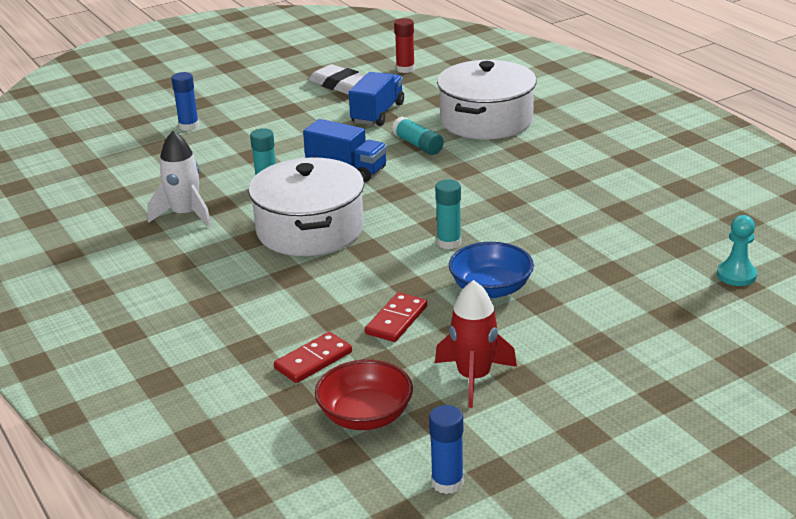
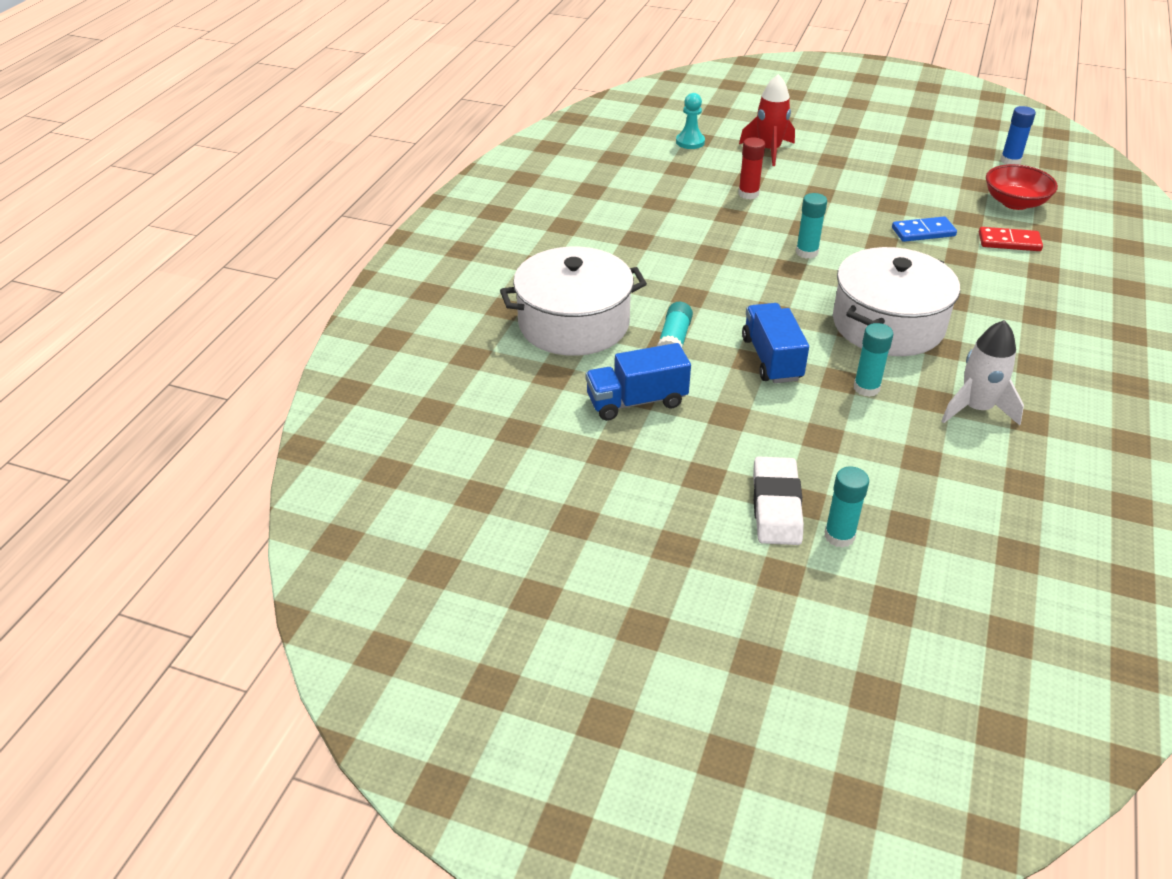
camera: 130 degrees left, 10 degrees up
(189, 126) = (839, 536): blue glue stick -> turquoise glue stick
(340, 85) = (594, 473): white eraser -> white eraser (776, 506)
(396, 320) = (923, 232): red domino -> blue domino
(405, 69) = (495, 443): red glue stick -> red glue stick (748, 194)
(474, 378) = (926, 185): red rocket -> red rocket (768, 150)
(490, 289) = (834, 213): blue bowl -> none

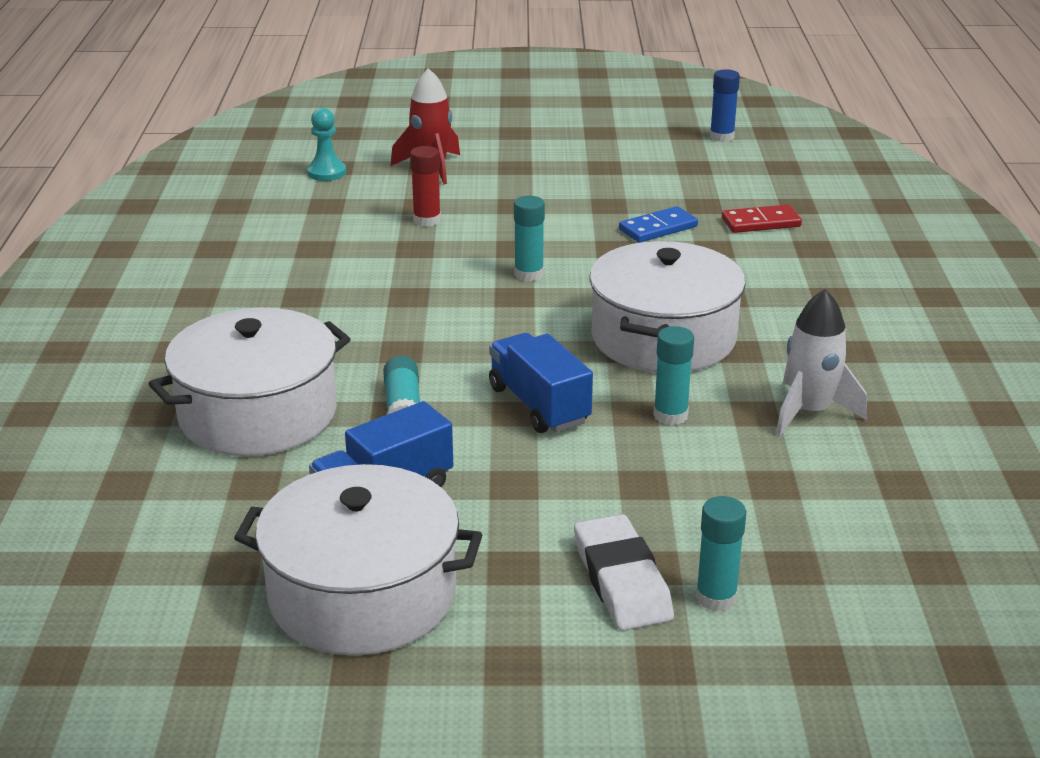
camera: 20 degrees left, 10 degrees down
(594, 472) = (362, 594): none -> white pot
(1015, 202) = (747, 180): red bowl -> none

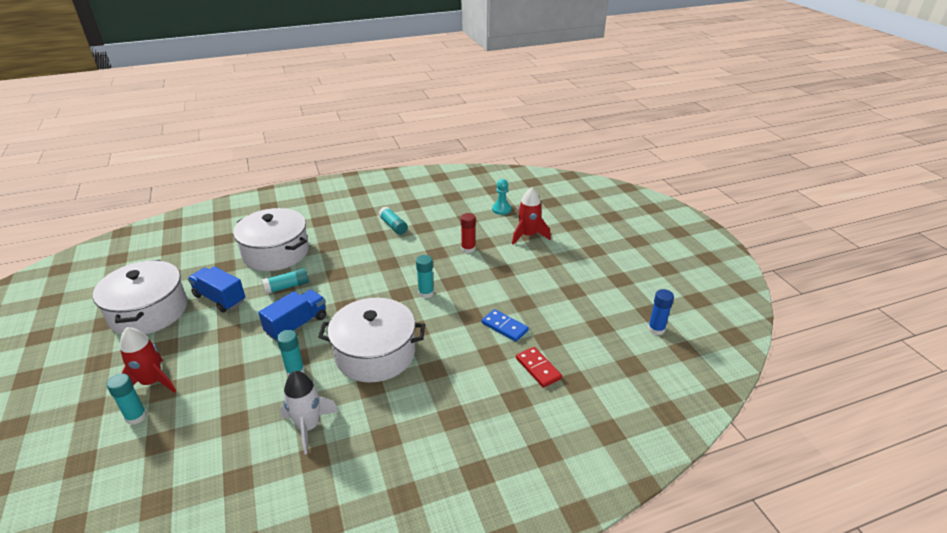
camera: 70 degrees right, 5 degrees up
(282, 275) = (393, 226): none -> turquoise glue stick
(621, 580) = (152, 382): white eraser -> red rocket

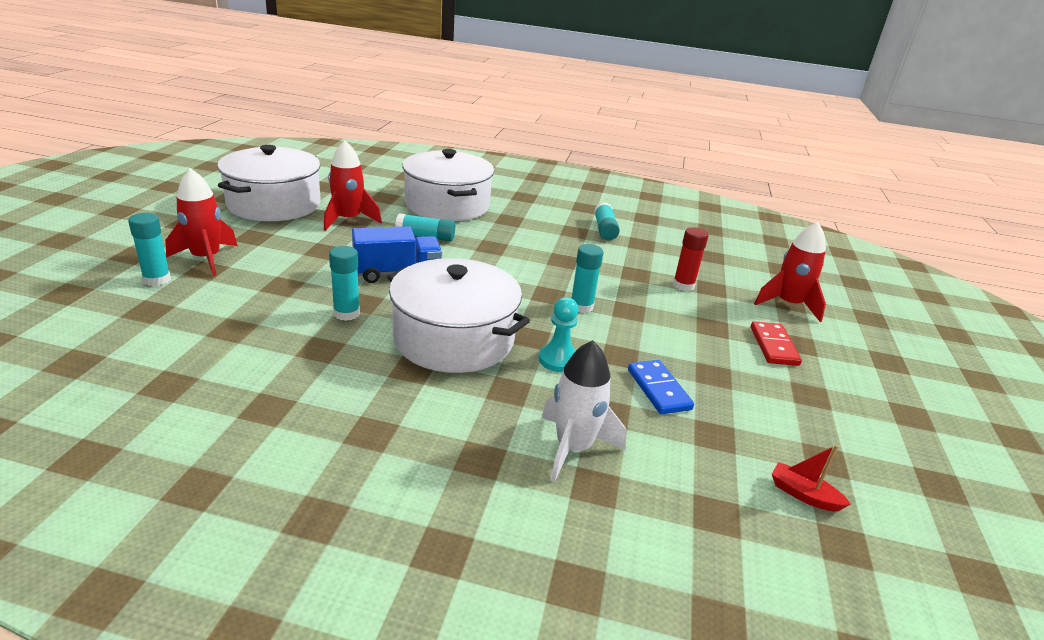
camera: 30 degrees right, 5 degrees down
(220, 299) = (348, 220): blue truck -> red rocket
(308, 426) = (298, 373): white rocket -> white rocket (573, 448)
(501, 209) = (770, 264): turquoise pawn -> turquoise pawn (558, 360)
(538, 368) = (667, 464): red domino -> red domino (774, 346)
(602, 350) = (803, 494): none -> red boat
(656, 329) = (937, 515): blue glue stick -> none

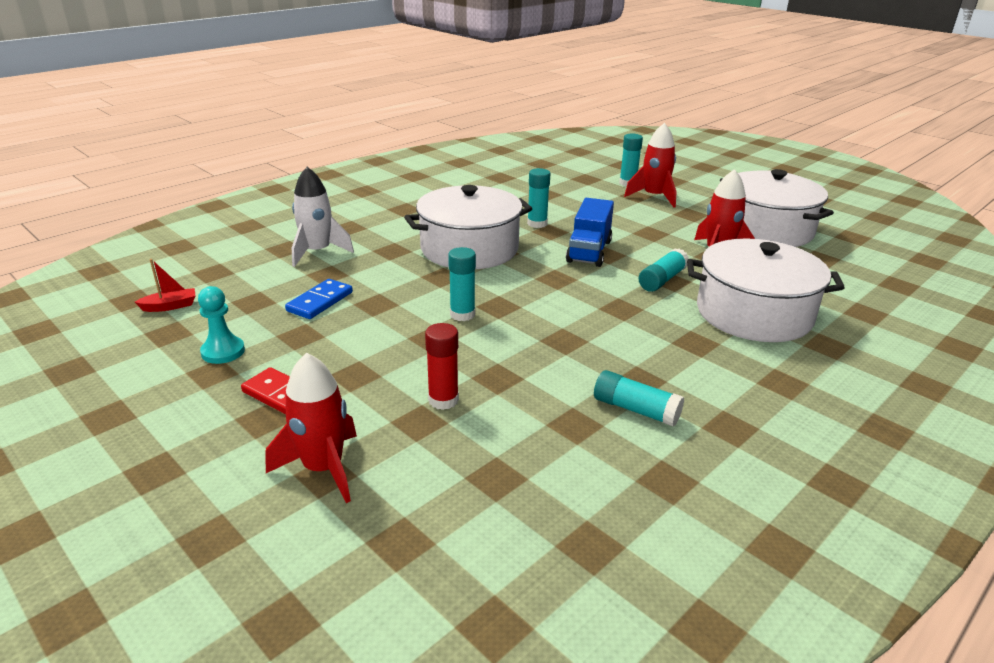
camera: 125 degrees right, 0 degrees up
(558, 360) = (401, 277): turquoise pawn -> turquoise pawn (223, 352)
(659, 389) = (320, 302): blue domino -> blue domino turned 75 degrees counterclockwise

